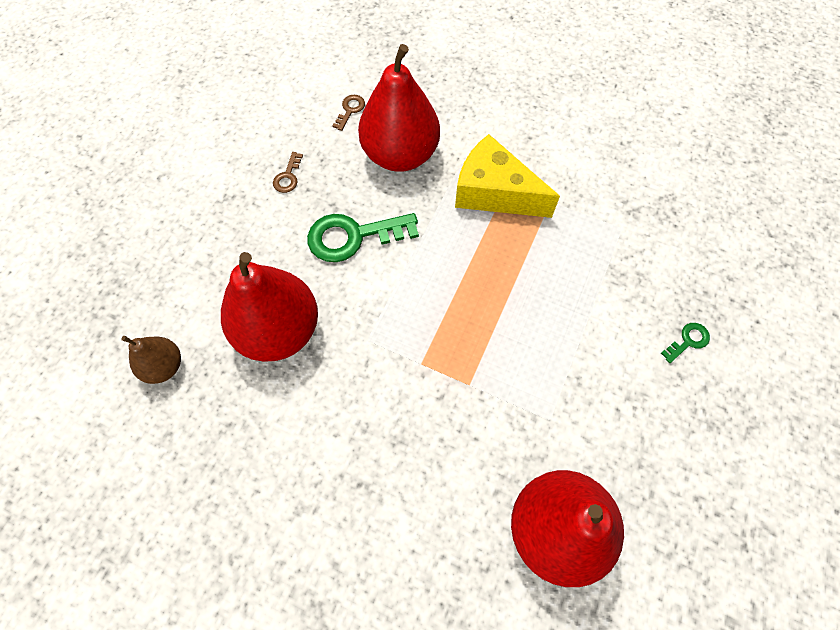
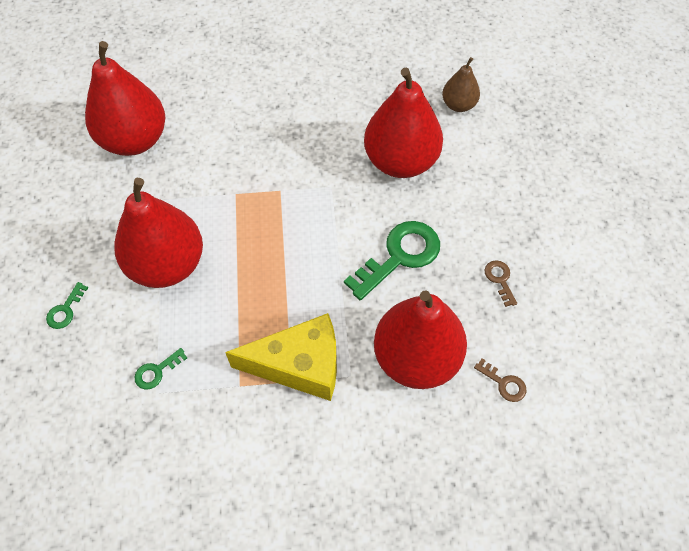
camera: 150 degrees right, 5 degrees down
(350, 110) = (504, 383): brown key -> brown key turned 45 degrees counterclockwise
(573, 338) = (167, 265): none -> red pear
(616, 244) = (157, 371): none -> green key

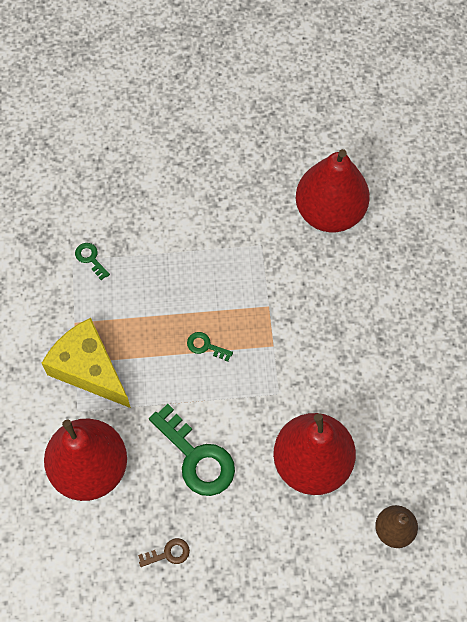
camera: 90 degrees right, 5 degrees up
(65, 310) = (149, 184): green key -> green key (205, 346)
(167, 265) = (191, 255): red pear -> none
(299, 365) = (89, 369): yellow cheese -> yellow cheese turned 135 degrees clockwise
(504, 383) = (61, 545): brown key -> none

